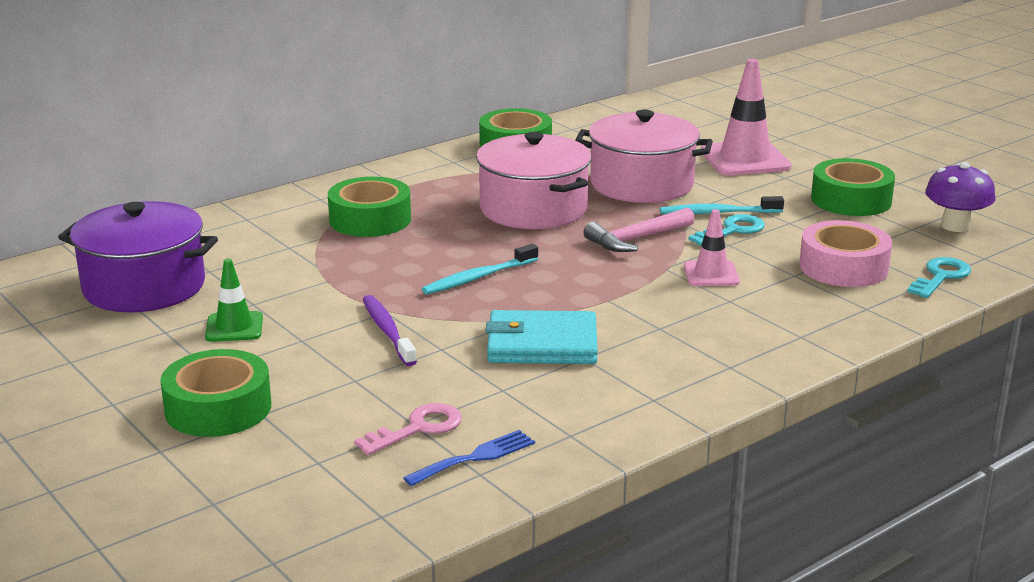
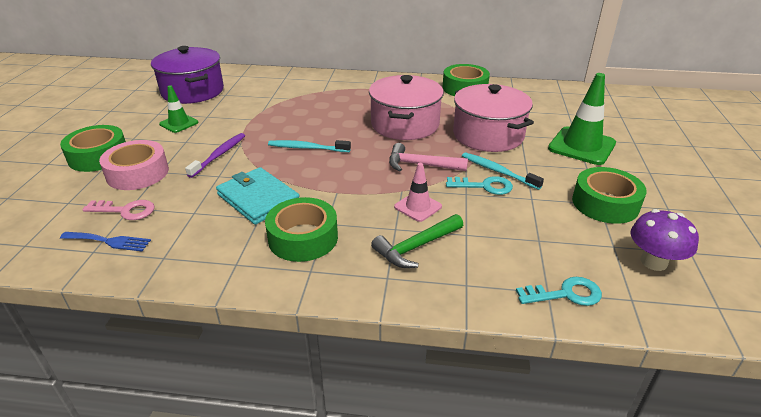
camera: 45 degrees right, 10 degrees up
(370, 219) = (326, 98): green tape -> green tape (303, 238)
(745, 159) = (581, 146): pink traffic cone -> green traffic cone
(776, 304) = (416, 247): none -> green hammer
(843, 267) = (507, 247): pink tape -> pink tape (137, 173)

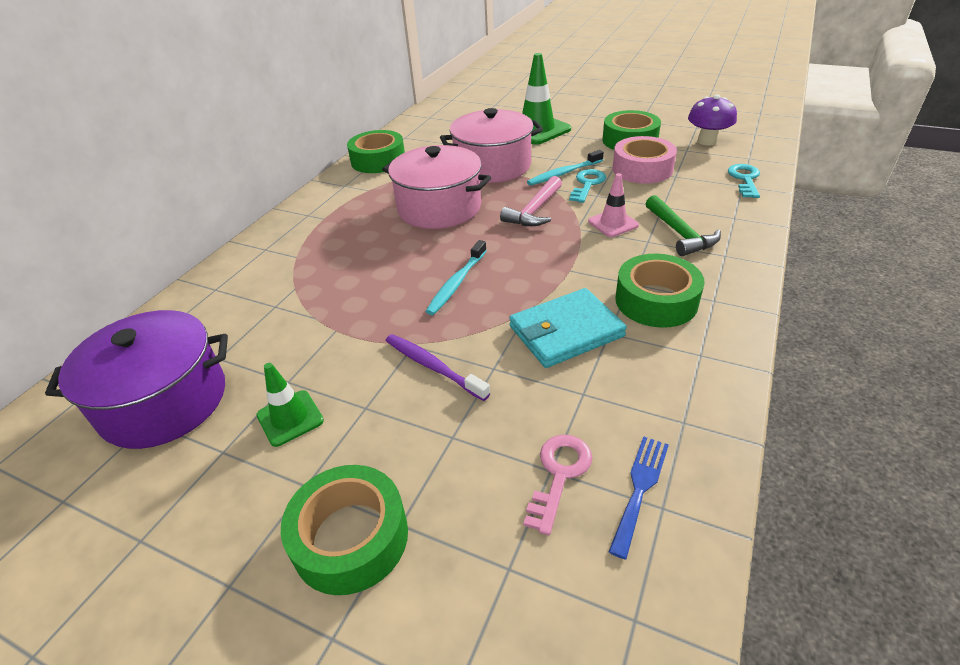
camera: 70 degrees left, 5 degrees up
(137, 173) = (445, 467): pink tape -> pink tape (642, 169)

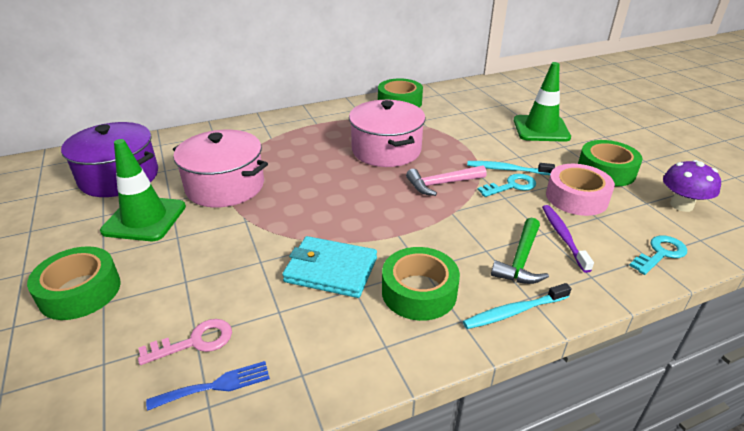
camera: 40 degrees right, 5 degrees down
(290, 418) = (144, 219): green traffic cone -> green traffic cone, size x1.77
(433, 367) = (235, 239): purple toothbrush -> purple toothbrush (563, 237)
(456, 283) = (321, 201): turquoise toothbrush -> turquoise toothbrush (514, 312)
(493, 166) = (465, 140): pink pot -> pink pot (225, 186)
(613, 223) = (482, 223): pink traffic cone -> none

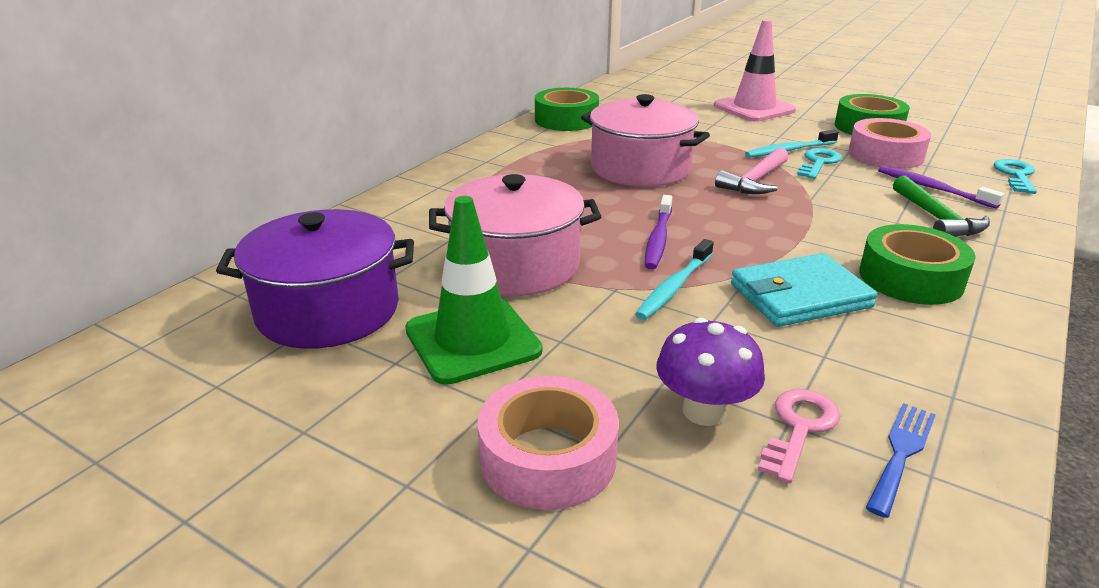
camera: 35 degrees left, 5 degrees down
(80, 291) = (548, 457): green tape -> pink tape
(317, 200) = (658, 239): none -> purple toothbrush
(514, 312) = (1006, 259): turquoise toothbrush -> turquoise toothbrush (674, 287)
(541, 129) = (754, 108): green traffic cone -> pink traffic cone
(681, 205) = (965, 136): purple mushroom -> purple mushroom (704, 411)

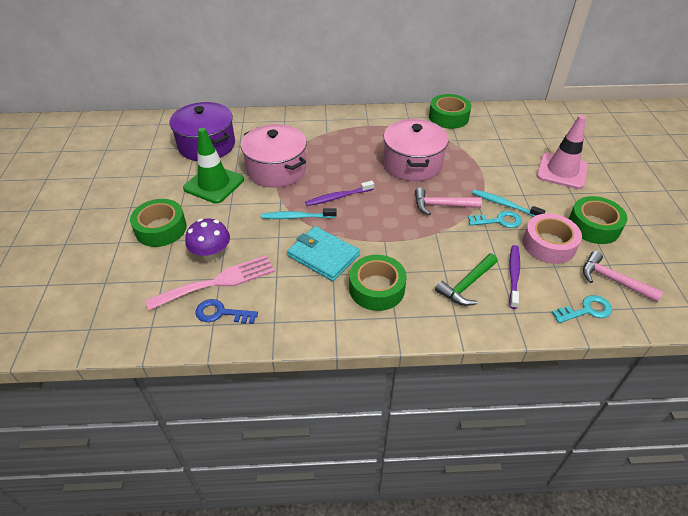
camera: 55 degrees right, 15 degrees up
(548, 457) = (161, 229): pink tape -> green tape
(799, 428) = (218, 282): pink key -> pink fork
(901, 453) = (221, 313): blue fork -> blue key
(969, 149) = (613, 280): none -> pink hammer

